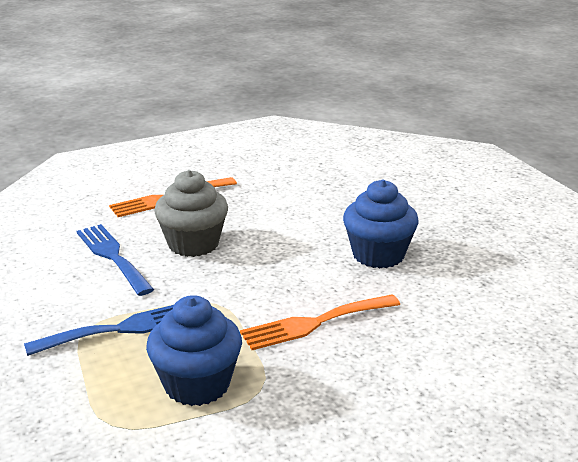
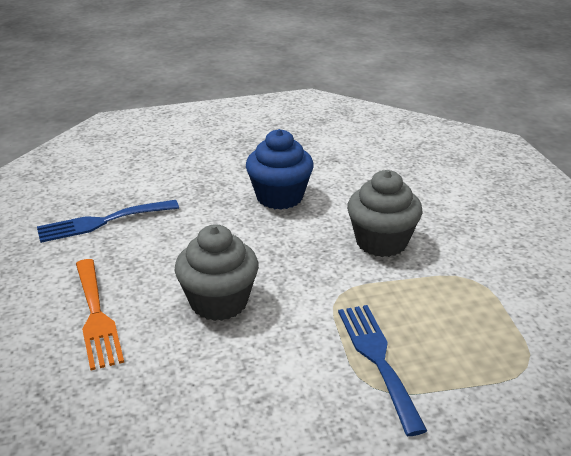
camera: 80 degrees left, 5 degrees up
(112, 256) = (224, 367): blue fork -> blue fork (102, 222)
(197, 384) = (468, 312): blue cupcake -> none
(314, 323) = (381, 242): orange fork -> grey cupcake

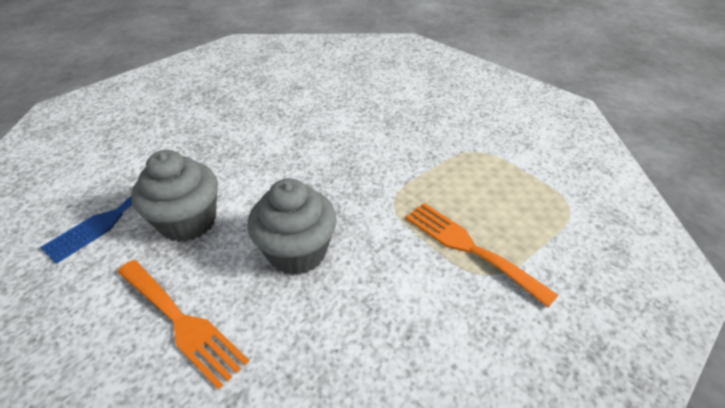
camera: 30 degrees left, 10 degrees up
(279, 197) = (277, 133): blue cupcake -> none
(378, 359) = (469, 247): blue fork -> orange fork
(381, 242) = (389, 144): grey cupcake -> grey cupcake (188, 222)

